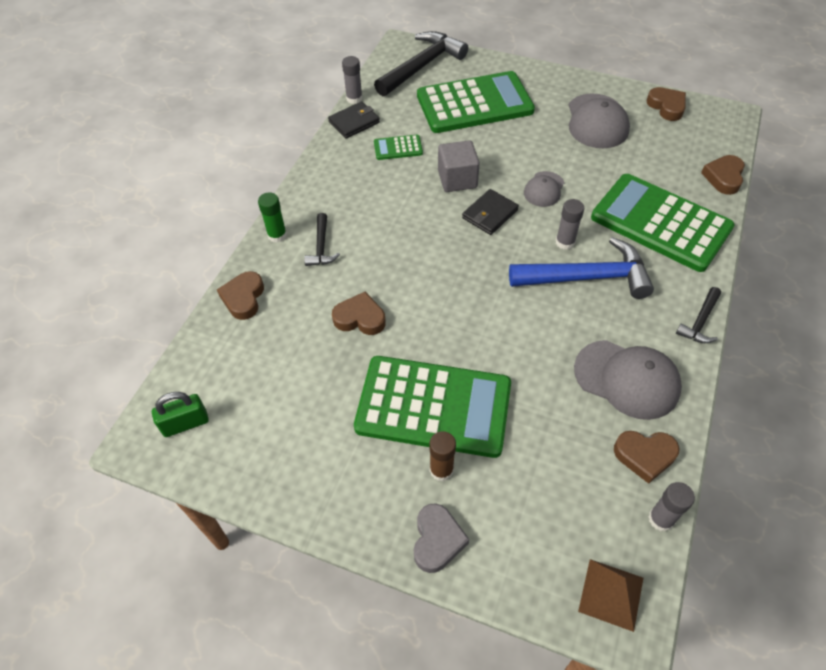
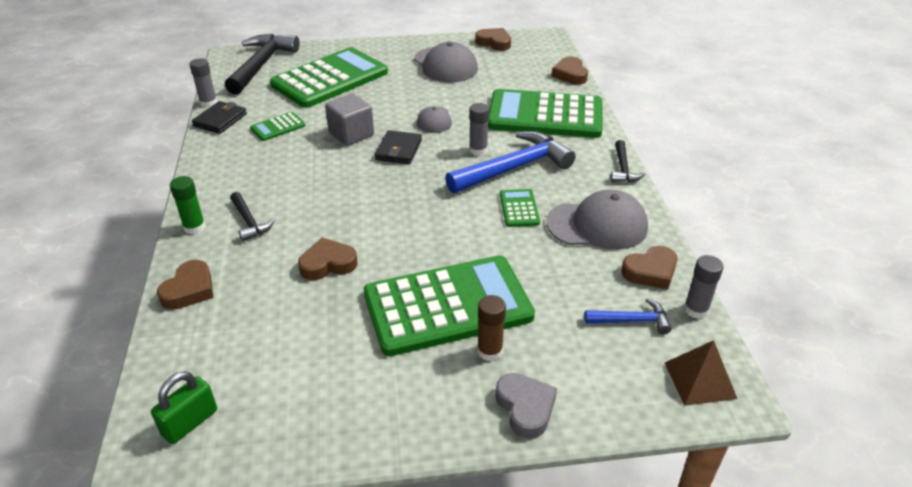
camera: 30 degrees left, 15 degrees down
(243, 298) = (189, 290): brown heart -> brown heart turned 135 degrees counterclockwise
(562, 328) = (519, 208): none -> green calculator
(588, 500) = (631, 321): none -> blue hammer

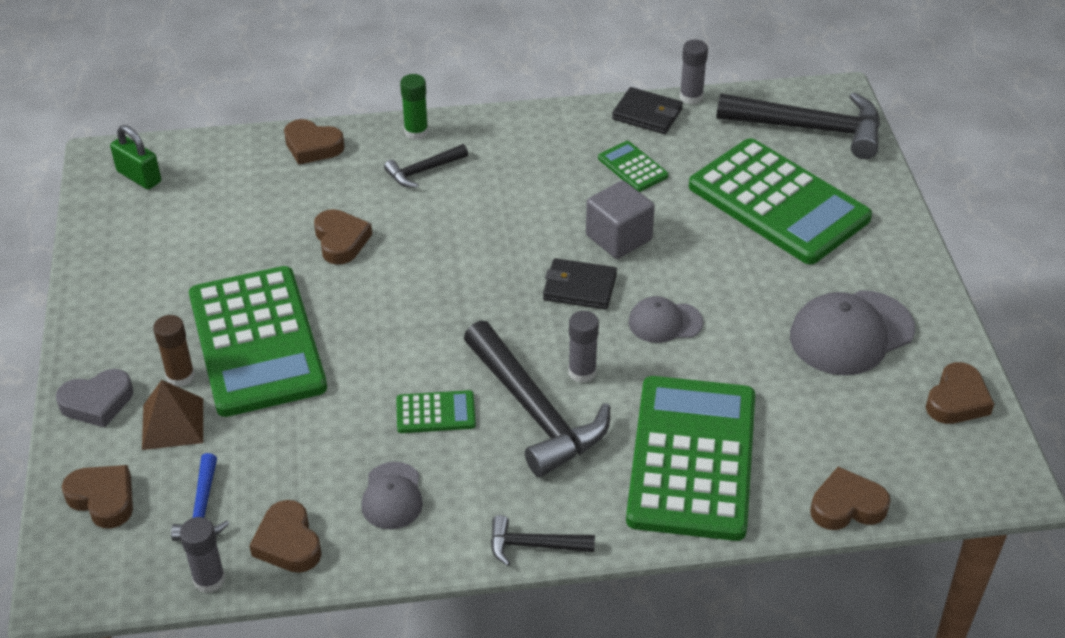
camera: 90 degrees right, 5 degrees up
(514, 168) = (534, 411): blue hammer -> black hammer
(597, 225) = (392, 496): grey cap -> grey cap, size x0.57
(636, 385) = (103, 499): none -> brown heart
(700, 380) = (96, 560): brown pyramid -> brown pyramid (172, 423)

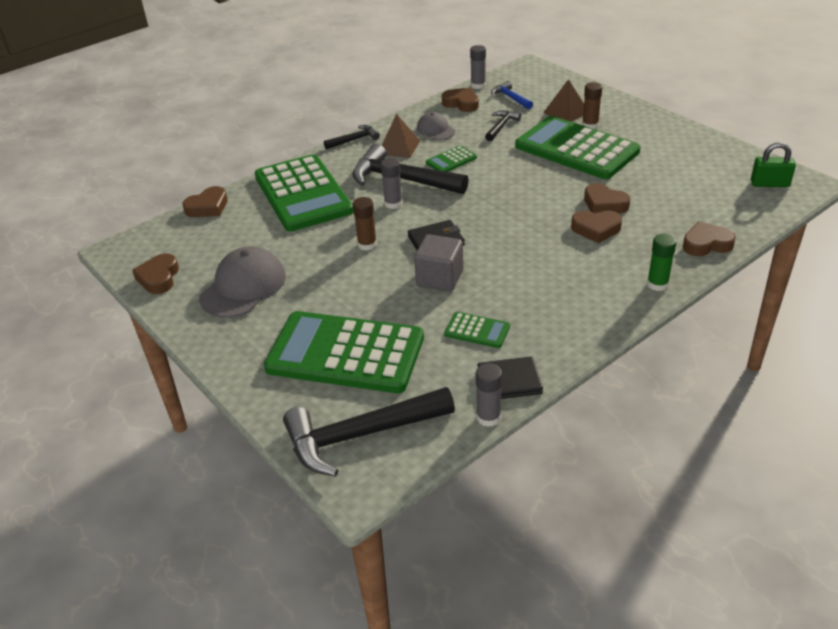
camera: 150 degrees right, 5 degrees down
(97, 402) = (610, 105): grey heart -> none
(103, 499) = (555, 86): brown heart -> brown heart (596, 229)
(423, 171) = (615, 262): black hammer -> black hammer (501, 126)
(482, 485) = (399, 147): none -> brown pyramid
(665, 322) = (367, 244): grey cap -> brown glue stick

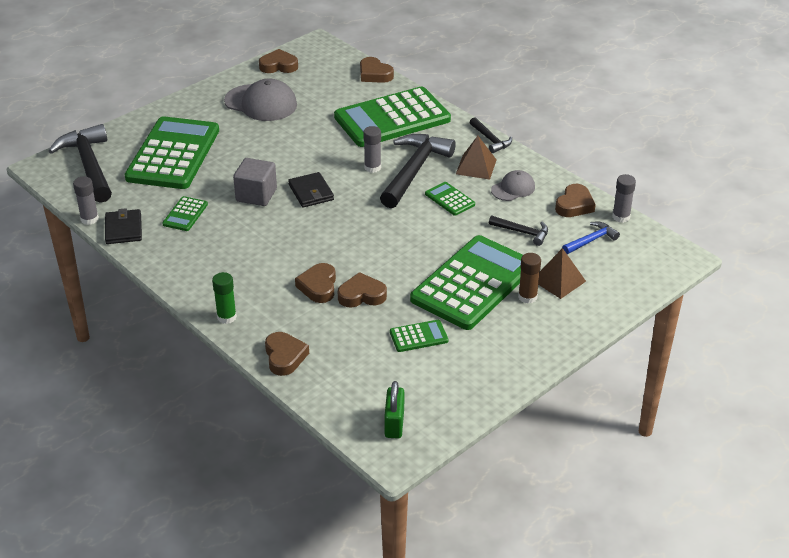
camera: 85 degrees right, 0 degrees up
(367, 244) = (309, 156): brown glue stick -> none
(604, 204) = (361, 295): brown heart -> brown heart turned 45 degrees clockwise
(655, 174) = (418, 336): none -> green calculator

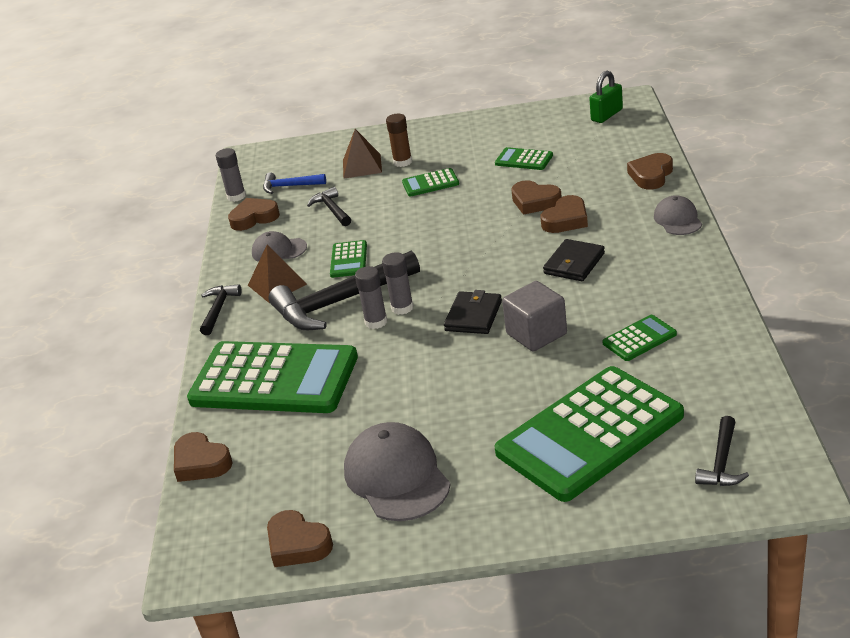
camera: 135 degrees left, 5 degrees down
(89, 165) = (721, 462): black hammer -> black hammer, size x0.50
(89, 219) = (765, 374): grey glue stick -> grey glue stick (402, 308)
(123, 229) = (728, 345): black wallet -> black wallet (574, 263)
(226, 317) = (677, 219): green glue stick -> grey cap
(374, 74) = (201, 463): brown heart -> brown heart turned 135 degrees clockwise
(473, 283) = (430, 183): green calculator -> green calculator, size x0.42

